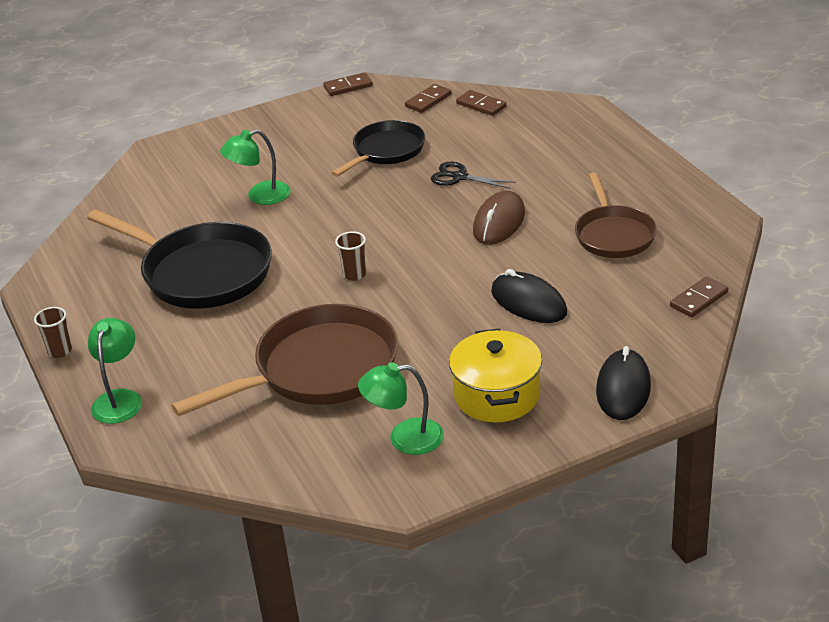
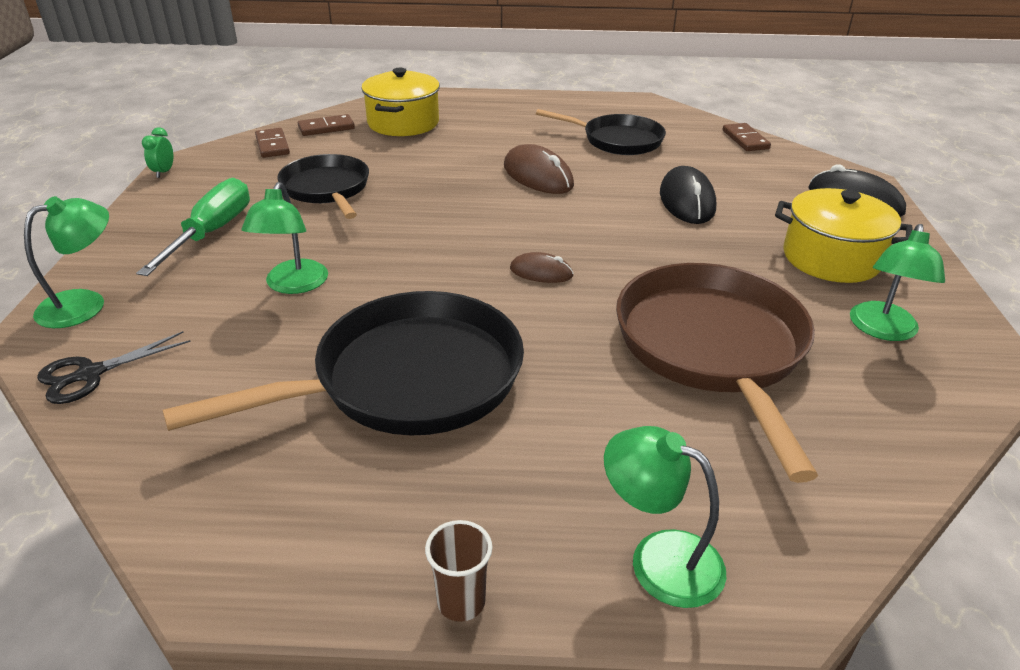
camera: 65 degrees left, 0 degrees up
(188, 146) = (85, 304): none -> green lamp
(291, 142) = (211, 233): none -> green screwdriver
(348, 86) = (164, 172): brown domino -> green clock
(354, 275) = (541, 272): brown cup -> brown mouse
(459, 177) = (433, 171): black scissors -> black scissors (90, 374)
(528, 130) = (403, 123): none -> yellow pot
(528, 302) = (687, 201): black mouse -> black mouse turned 75 degrees counterclockwise
(613, 234) = (617, 140): brown pan -> black pan

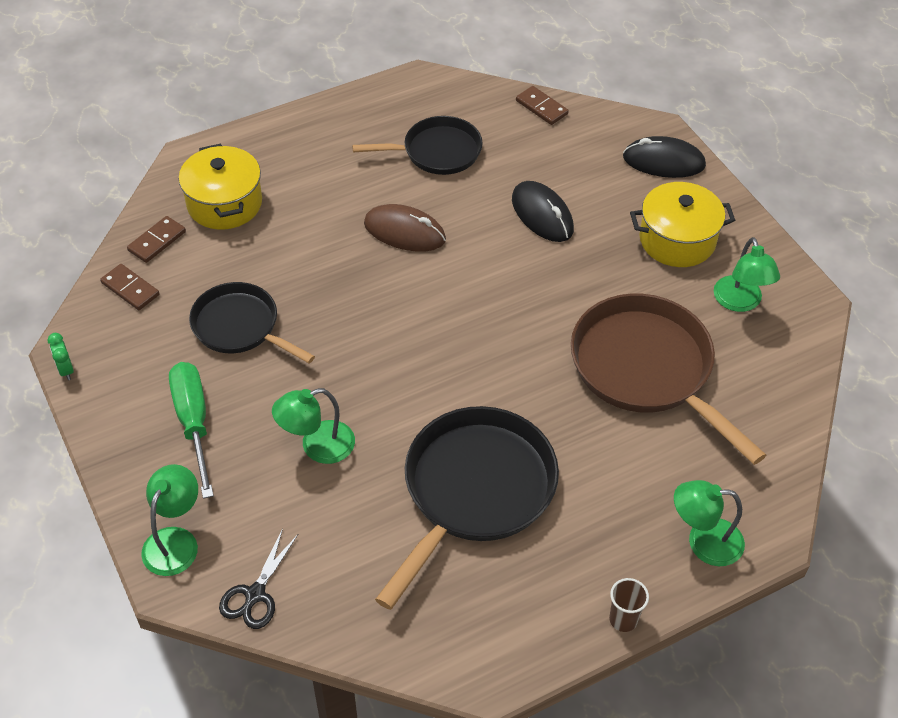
camera: 30 degrees left, 15 degrees up
(293, 285) = (317, 446): green lamp -> green lamp turned 90 degrees clockwise
(541, 272) = (488, 347): brown mouse -> none

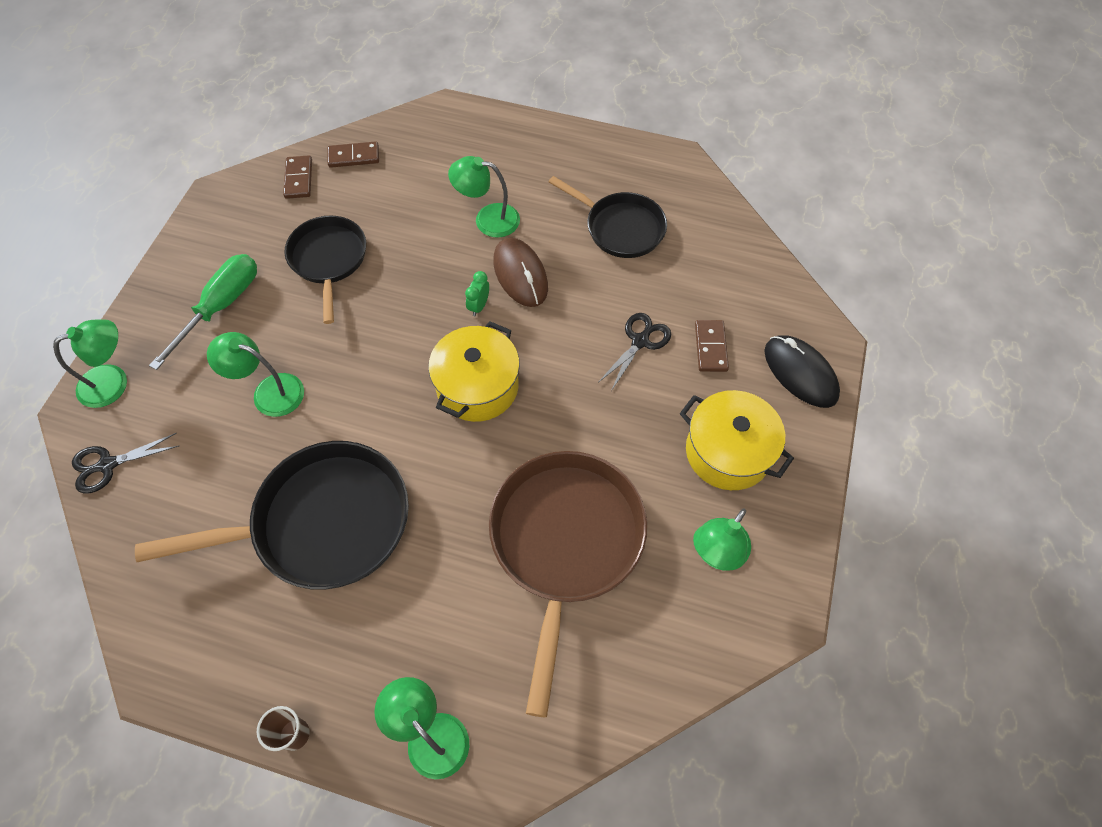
camera: 45 degrees right, 10 degrees up
(66, 370) = (198, 207): green clock -> green clock (479, 306)
(224, 203) = (427, 160): yellow pot -> yellow pot (477, 386)
(330, 212) = (488, 219): none -> green lamp
(541, 107) = (749, 250): brown domino -> brown domino (711, 347)
(542, 215) = (640, 341): black mouse -> black scissors

